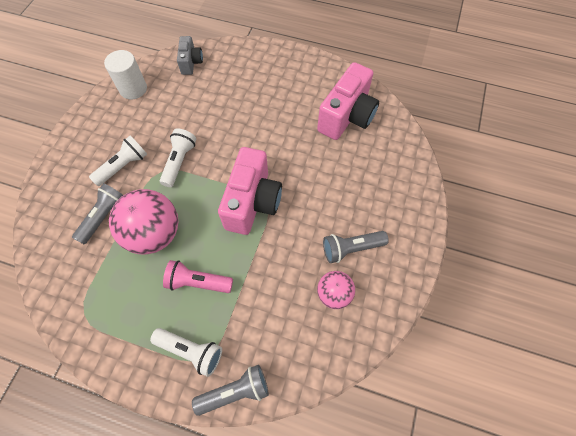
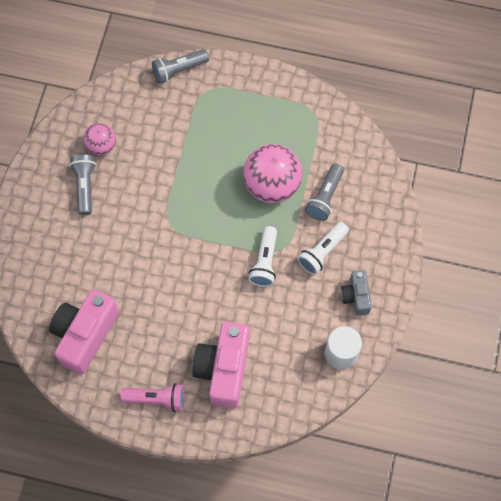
camera: 175 degrees right, 5 degrees up
(191, 63) = (280, 400): grey camera -> grey camera (356, 296)
(191, 351) = (218, 94): white flashlight -> none
(198, 282) = (222, 146): pink flashlight -> pink flashlight (156, 399)
(252, 202) = (182, 223): pink camera -> pink camera (224, 369)
(351, 248) = (85, 186): grey flashlight -> grey flashlight turned 75 degrees counterclockwise

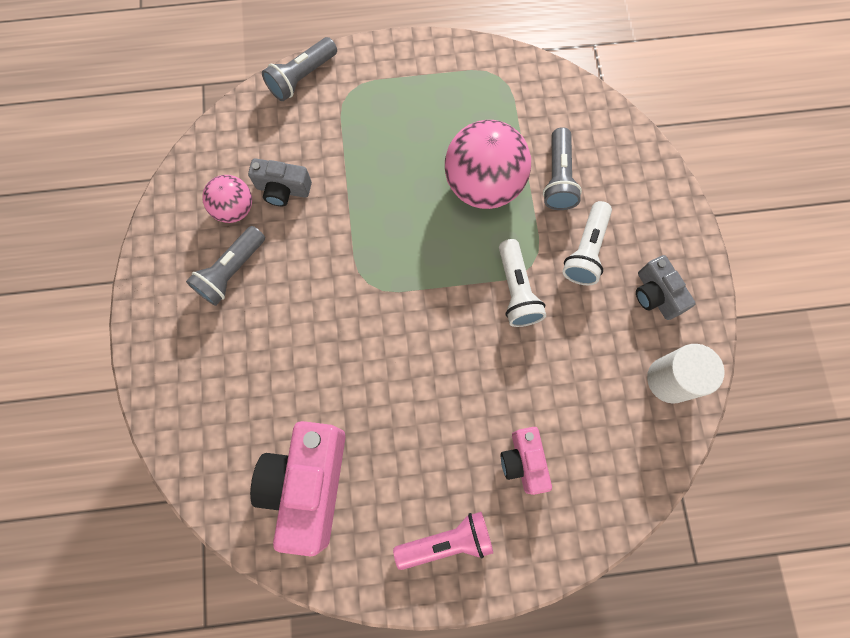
camera: 20 degrees left, 5 degrees up
(85, 186) = (231, 271): grey flashlight -> grey flashlight turned 120 degrees counterclockwise
(137, 143) = (283, 189): none -> grey camera
(224, 369) = (523, 461): pink camera -> pink camera, size x0.54

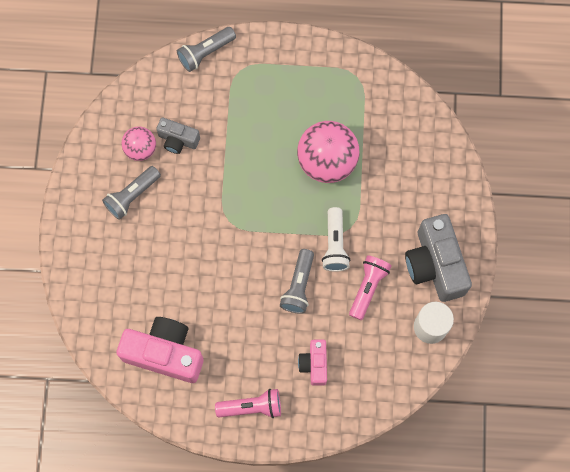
camera: 10 degrees right, 0 degrees up
(308, 484) = (165, 353): pink camera -> pink camera turned 90 degrees clockwise
(558, 178) = (384, 165): grey flashlight -> grey flashlight (298, 286)
(573, 341) = (368, 288): none -> pink flashlight
(586, 250) = (392, 224): white flashlight -> none
(655, 294) = (435, 265): grey camera -> grey camera, size x1.86

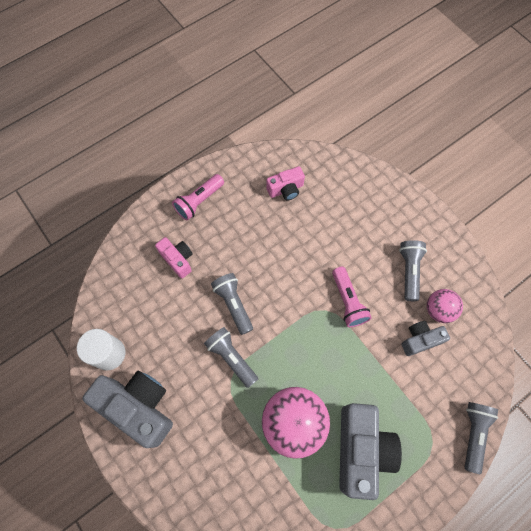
camera: 140 degrees right, 5 degrees down
(165, 353) = (286, 189): pink camera -> pink camera, size x0.54
(294, 106) = (361, 449): none -> grey camera
(335, 244) = (231, 358): white flashlight -> grey flashlight
(368, 288) = (180, 345): pink flashlight -> pink flashlight (348, 301)

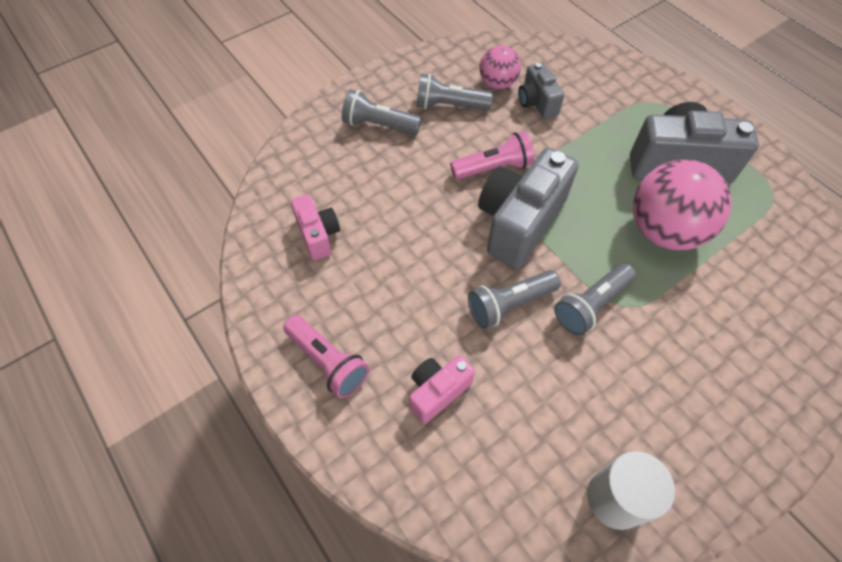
camera: 90 degrees left, 10 degrees down
(139, 407) = (692, 437): grey camera -> grey camera (519, 222)
(473, 434) = (635, 69): grey flashlight -> grey flashlight (379, 125)

